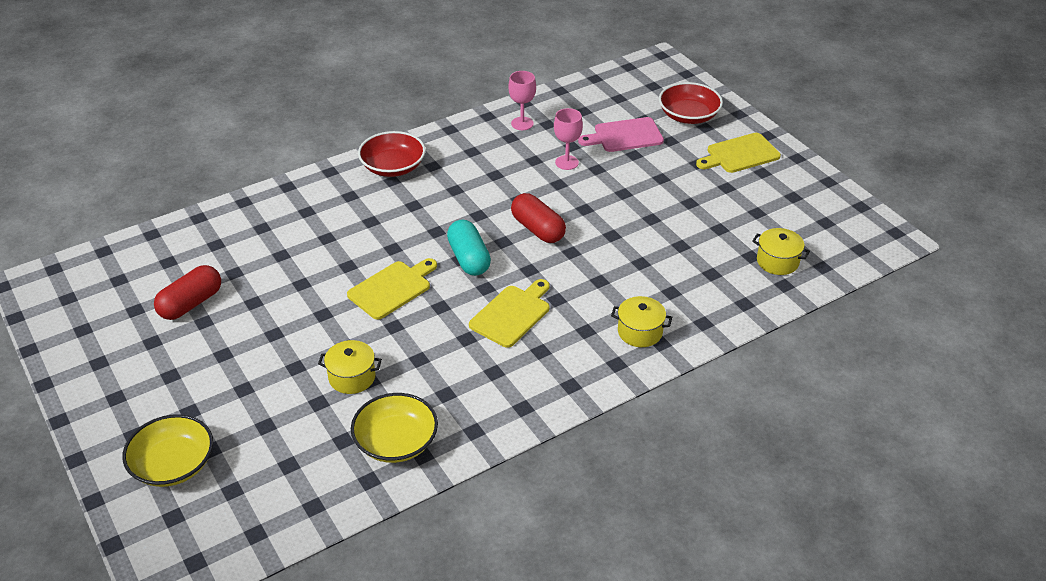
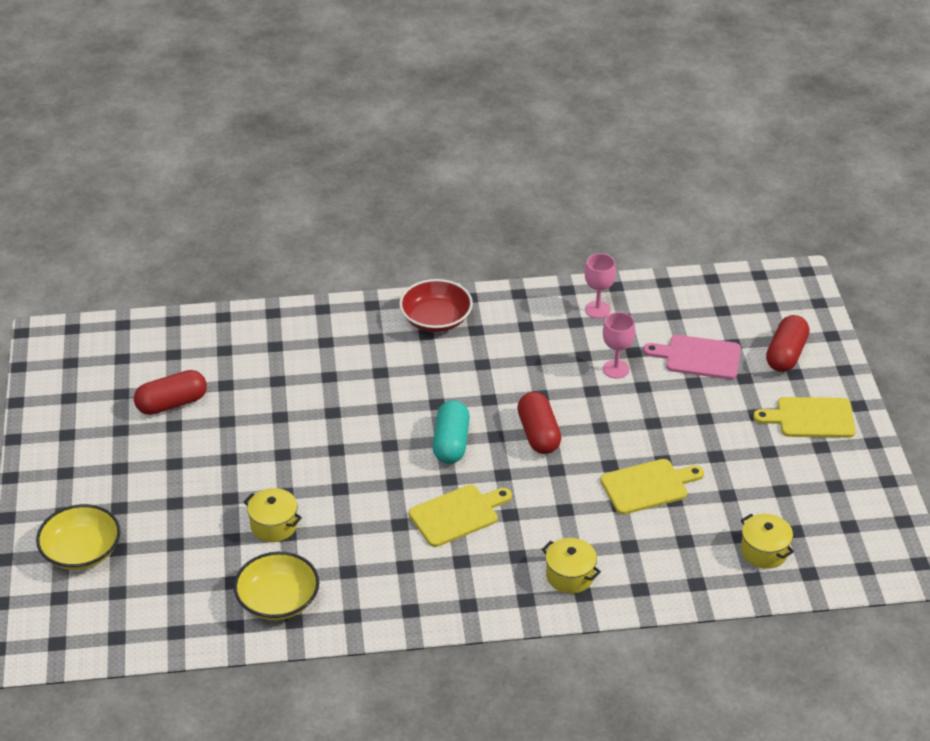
camera: 25 degrees right, 0 degrees up
(392, 288) = (360, 449): yellow cutting board -> yellow cutting board (648, 486)
(688, 115) = (786, 354): red bowl -> red capsule

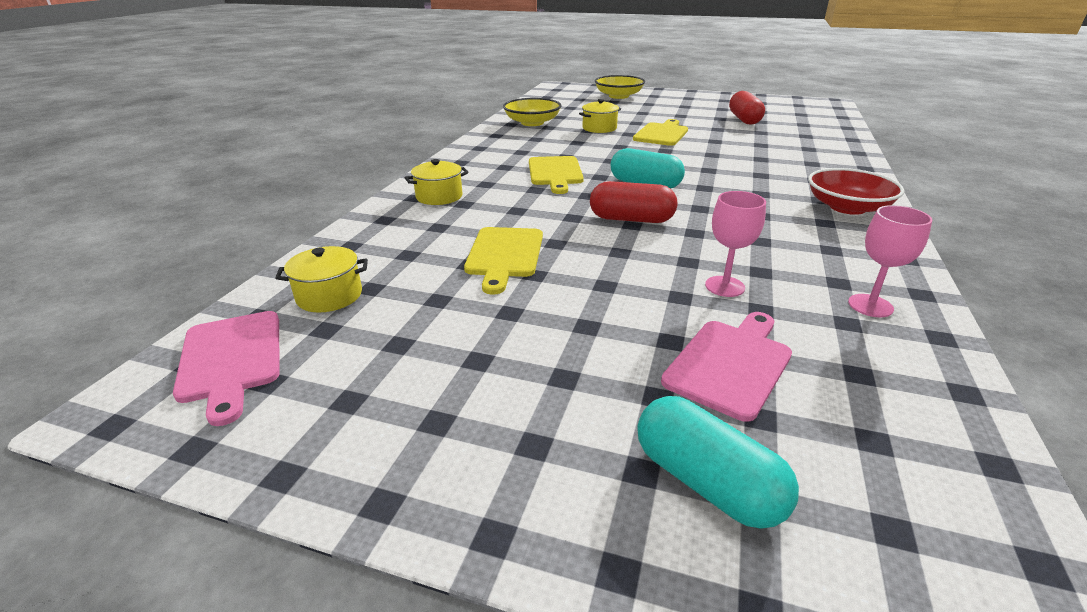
camera: 115 degrees right, 10 degrees down
(786, 354) = (706, 482): red capsule -> turquoise capsule
(811, 418) = (510, 439): yellow cutting board -> yellow cutting board (661, 134)
(849, 554) = (231, 359): none -> pink cutting board

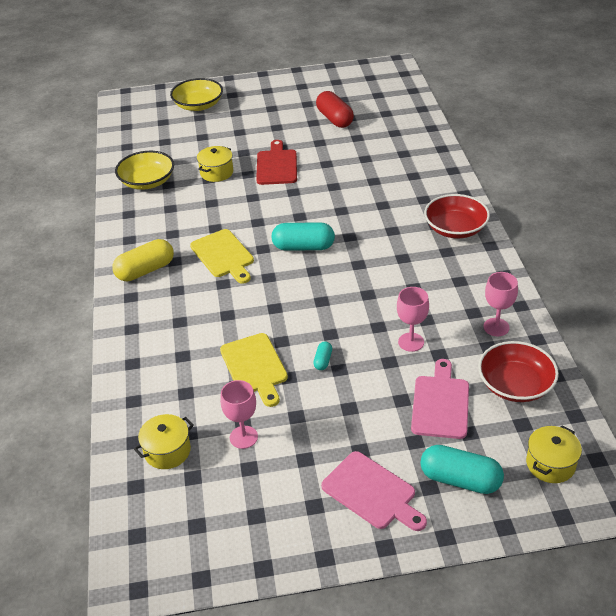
camera: 25 degrees left, 10 degrees up
(231, 359) = (157, 522): pink cutting board -> pink cutting board (372, 492)
(425, 311) = (243, 437): none -> pink goblet
(439, 196) = (152, 320): yellow pot -> yellow pot (550, 464)
(471, 166) = (145, 270): none -> yellow capsule
(590, 272) = (323, 360): none -> turquoise capsule
(631, 219) = (318, 295): red capsule -> none
(661, 134) = (276, 165): yellow cutting board -> red cutting board
(879, 381) = (515, 384): none -> red bowl

